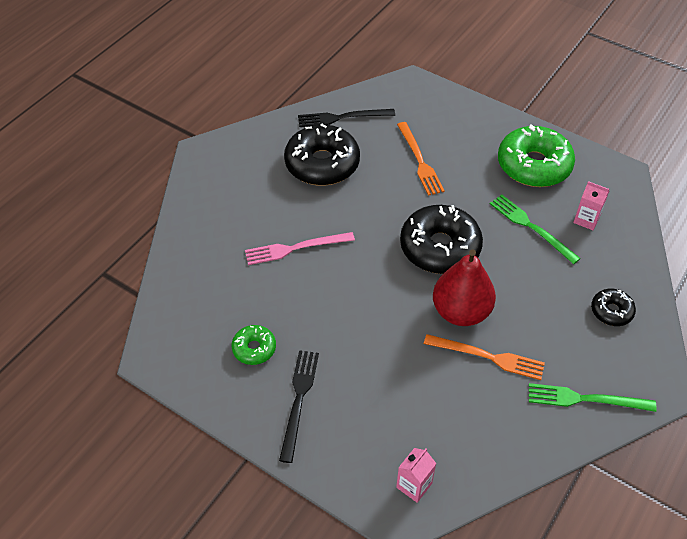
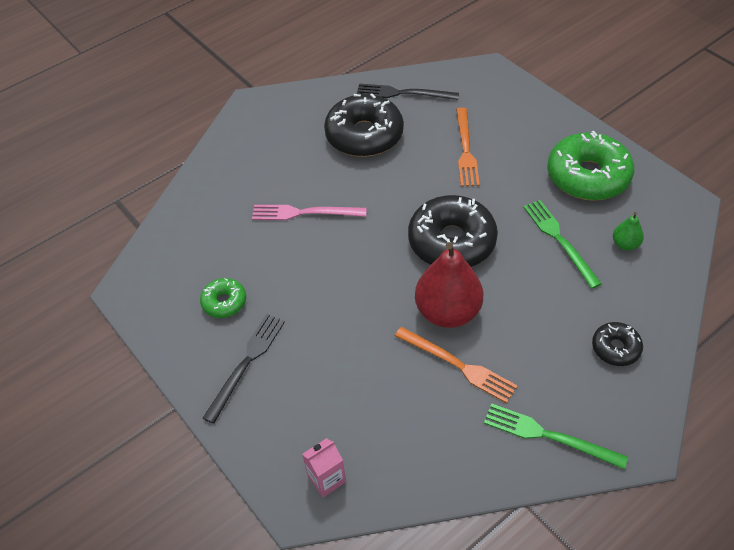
camera: 20 degrees right, 0 degrees up
(586, 219) = (625, 244): pink carton -> green pear

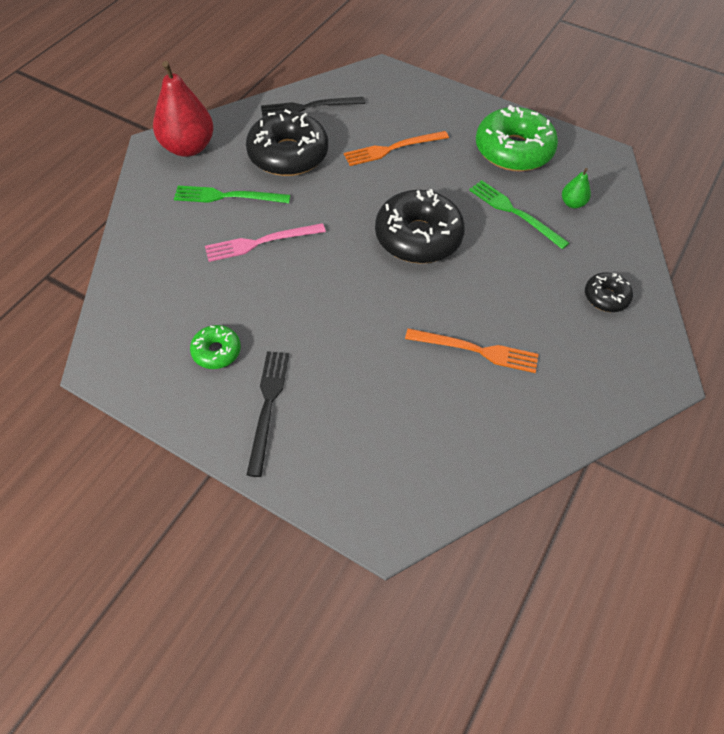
camera: 25 degrees left, 5 degrees up
(326, 479) = (401, 495): pink carton -> none
(447, 312) = (444, 303): red pear -> red pear (188, 147)
(465, 150) = (392, 149): orange fork -> orange fork turned 90 degrees clockwise
(548, 436) = (585, 391): green fork -> green fork (227, 196)

